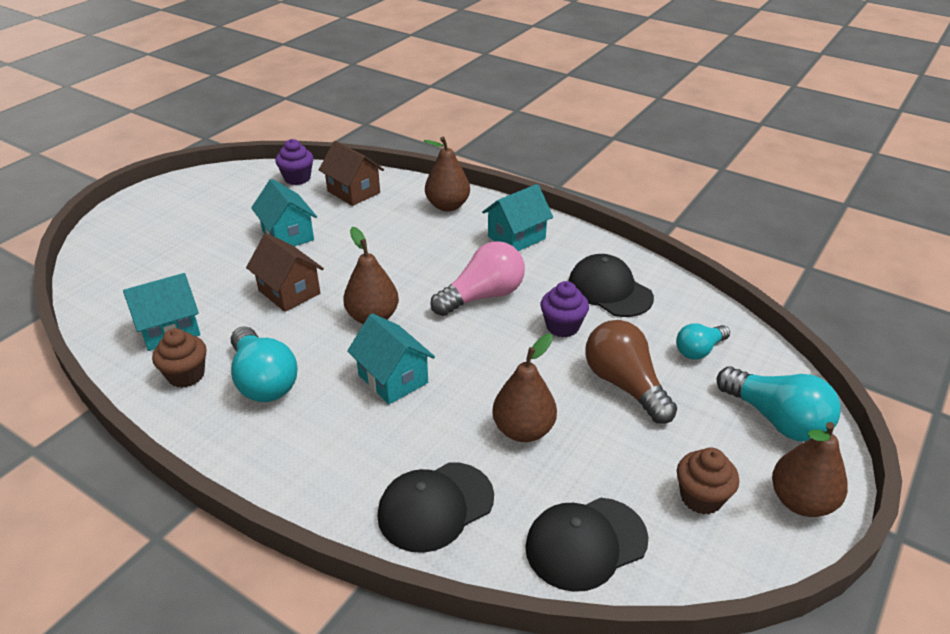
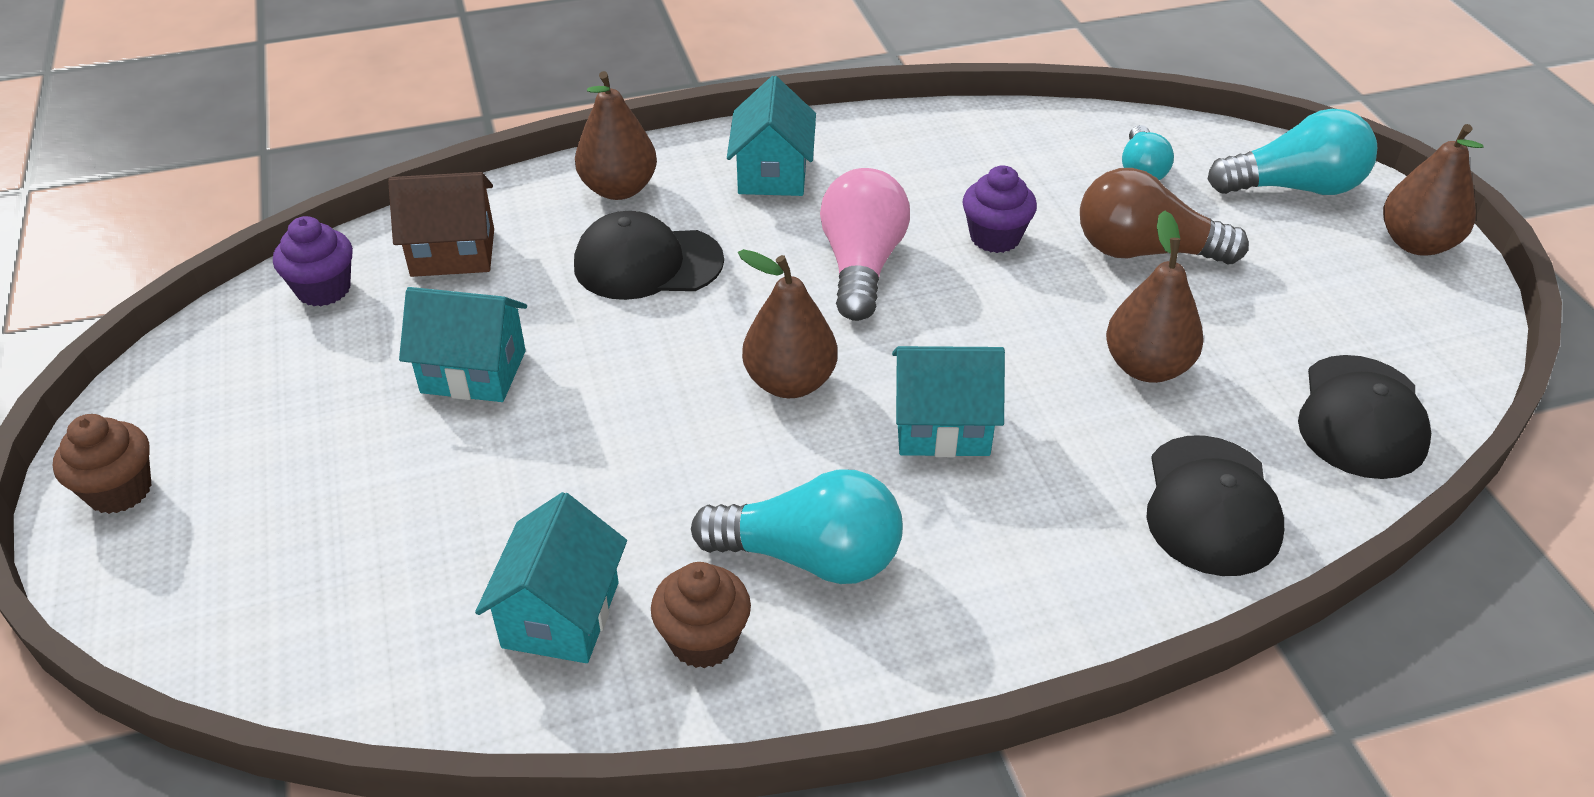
camera: 50 degrees left, 5 degrees up
(289, 292) = (627, 436): brown house -> none
(609, 290) = (968, 166): black cap -> black cap (647, 263)
(701, 497) = (1361, 301): brown cupcake -> brown cupcake (120, 491)

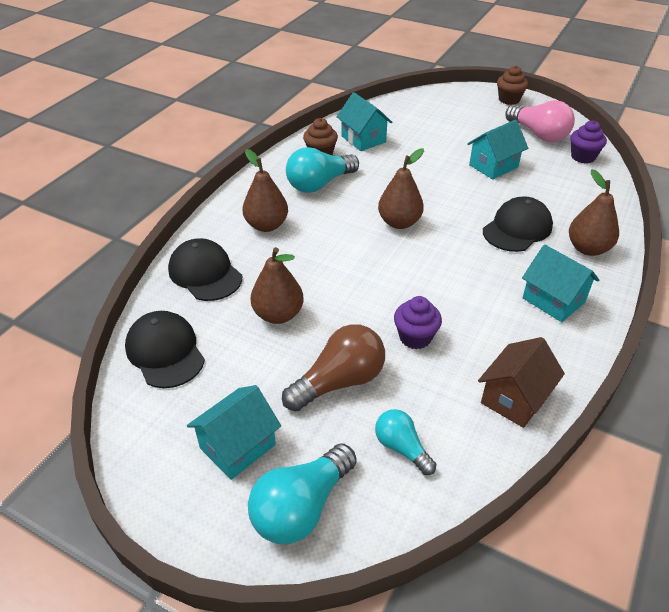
camera: 135 degrees right, 0 degrees up
(453, 253) = (579, 189): brown house -> brown house (514, 398)
(861, 265) = (446, 282): pink light bulb -> pink light bulb (538, 134)
(942, 427) = (329, 241): turquoise house -> turquoise house (237, 446)
(1416, 243) = (193, 509): brown pear -> brown pear (266, 225)

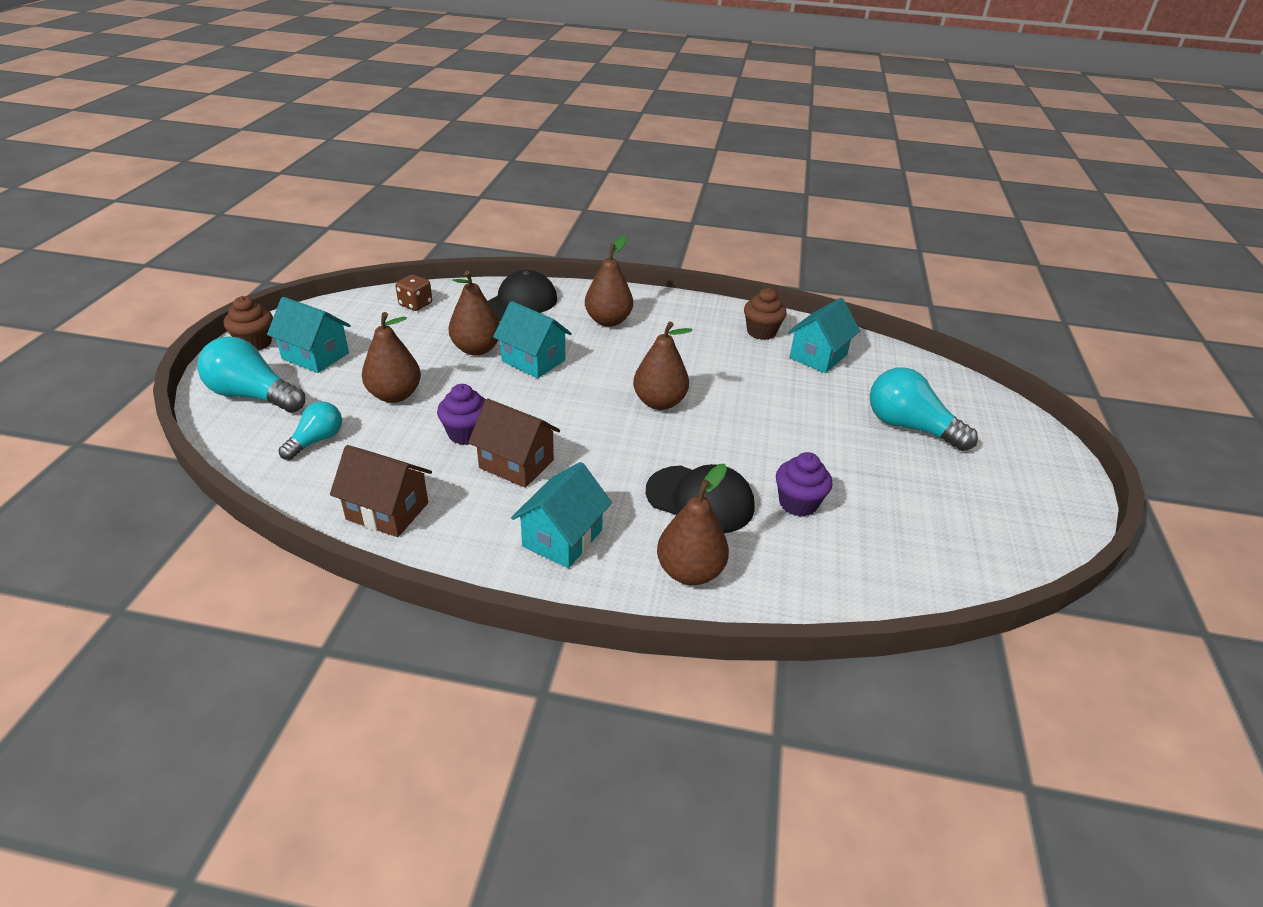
camera: 70 degrees right, 5 degrees down
(165, 352) = (415, 304): black cap -> brown dice
(319, 184) = (701, 340): turquoise light bulb -> turquoise light bulb (909, 427)
(339, 382) = (395, 395): brown light bulb -> brown pear
(463, 312) = (516, 464): none -> brown house
(493, 166) = (839, 469): turquoise house -> turquoise house (533, 361)
(509, 99) = (1052, 474): brown cupcake -> brown cupcake (255, 343)
(538, 134) = (970, 512): pink light bulb -> none
(583, 157) = (943, 566): purple cupcake -> purple cupcake (798, 503)

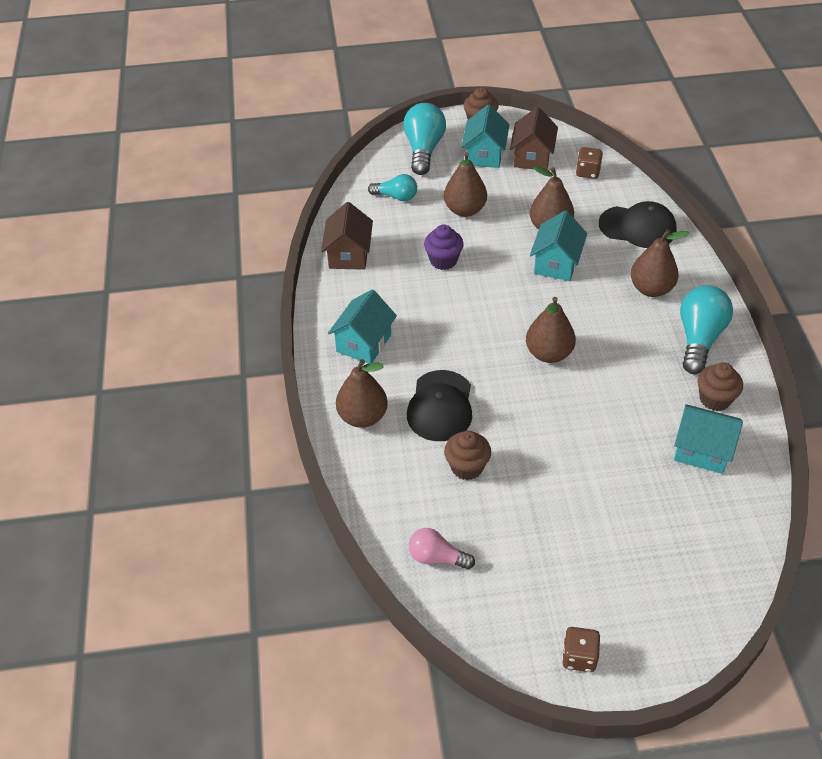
camera: 75 degrees right, 10 degrees up
(516, 464) = (425, 296): brown house -> brown house (532, 157)
(562, 538) = (364, 343): turquoise house -> turquoise house turned 75 degrees counterclockwise
(798, 503) = (467, 467): purple cupcake -> brown cupcake
(909, 427) = (623, 537): turquoise light bulb -> turquoise light bulb (699, 339)
(923, 562) = (437, 557): none -> pink light bulb
(1049, 494) = (579, 657): none -> brown dice

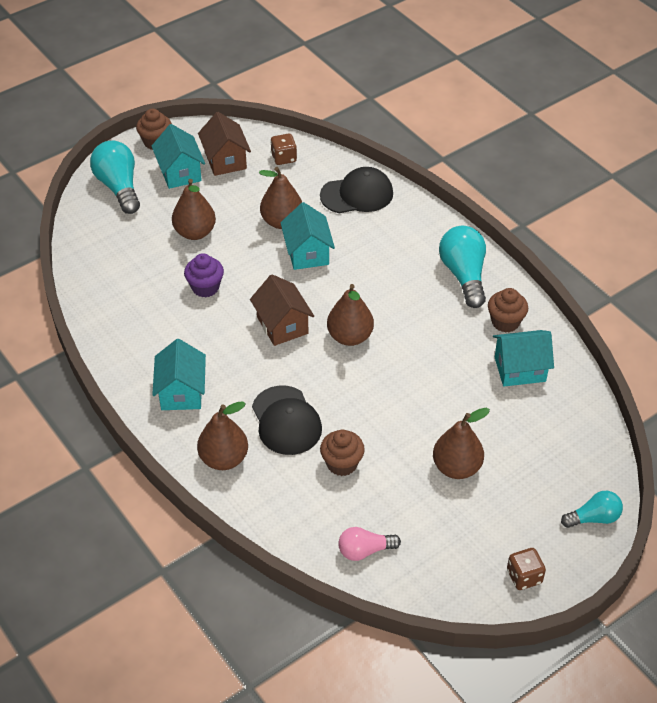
camera: 30 degrees left, 0 degrees up
(348, 255) = (113, 315): brown house -> brown house (282, 325)
(396, 196) = (122, 242): turquoise light bulb -> turquoise light bulb (593, 518)
(651, 289) = (400, 246): brown pear -> brown pear (456, 467)

